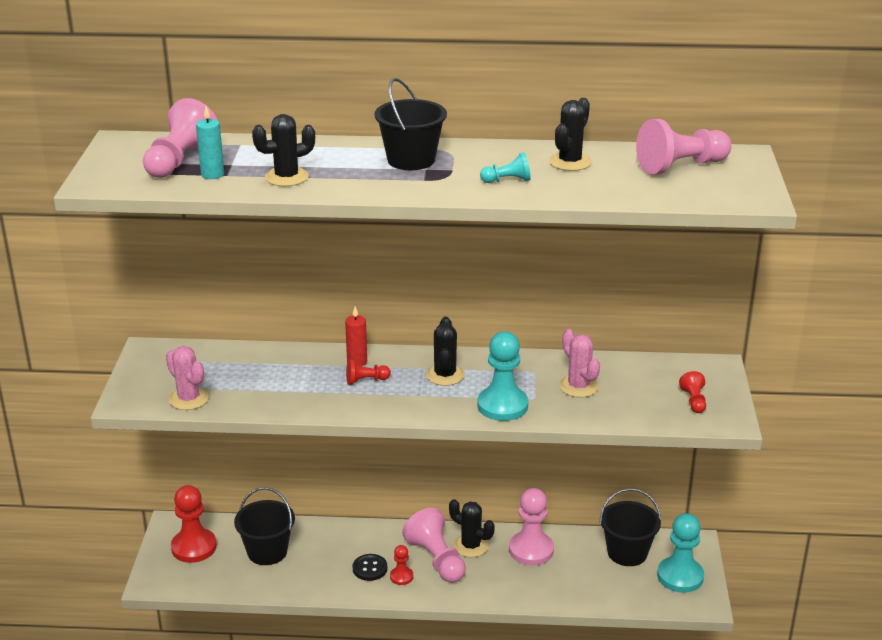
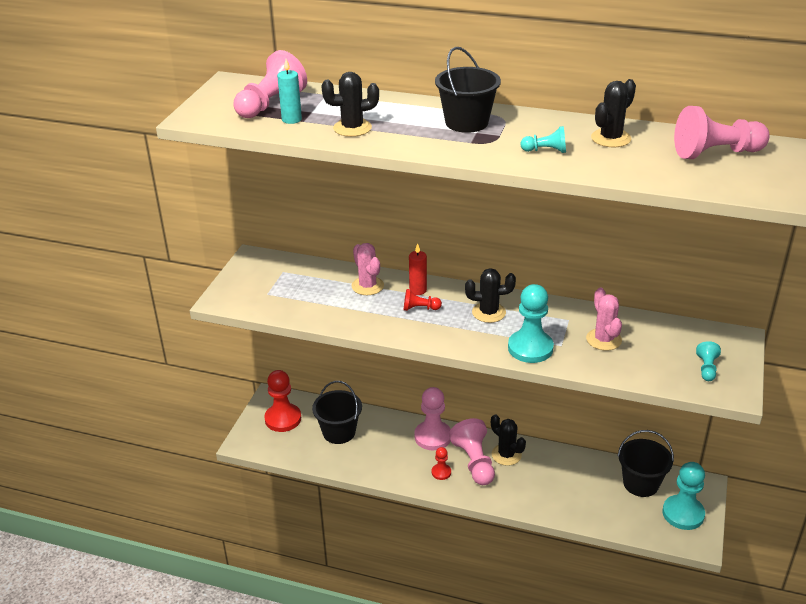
camera: 15 degrees right, 5 degrees up
(189, 399) = (270, 305): pink cactus -> pink cactus (367, 286)
(370, 568) = (417, 461): black button -> none
(445, 375) = (488, 312): black cactus -> black cactus turned 75 degrees clockwise
(531, 550) = (557, 467): pink pawn -> pink pawn (433, 437)
(694, 401) = (707, 368): red pawn -> turquoise pawn

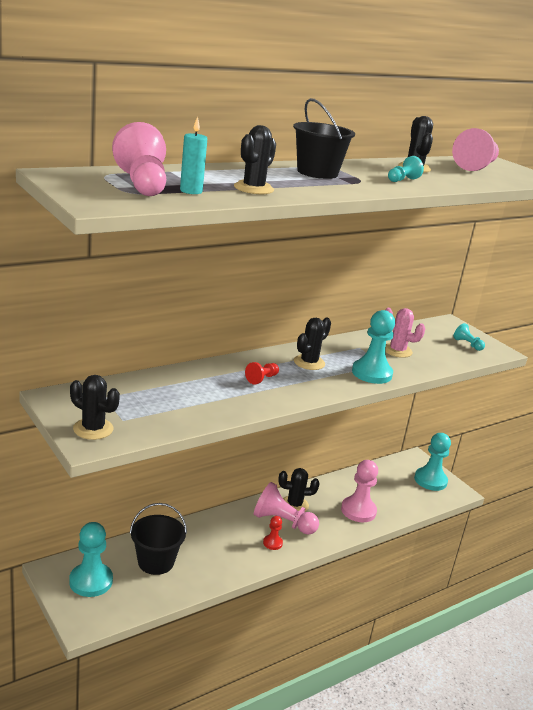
camera: 55 degrees left, 10 degrees down
(239, 291) = (93, 429): none -> black cactus
(283, 419) = (91, 581): red pawn -> turquoise pawn
(367, 286) = (196, 379): pink cactus -> none
(418, 290) = (237, 367): red candle -> none
(433, 437) = (230, 522): pink pawn -> pink pawn (358, 511)
(640, 483) = (388, 476): black bucket -> none

